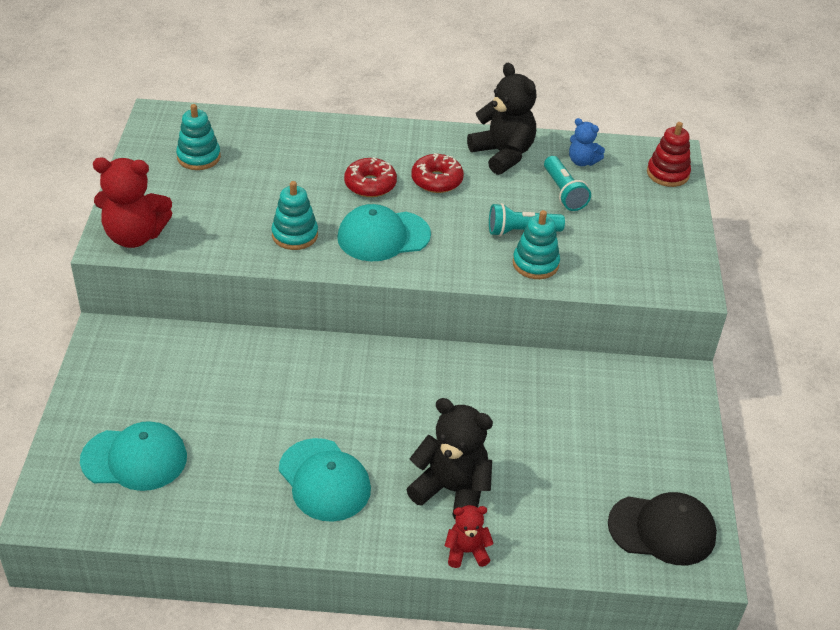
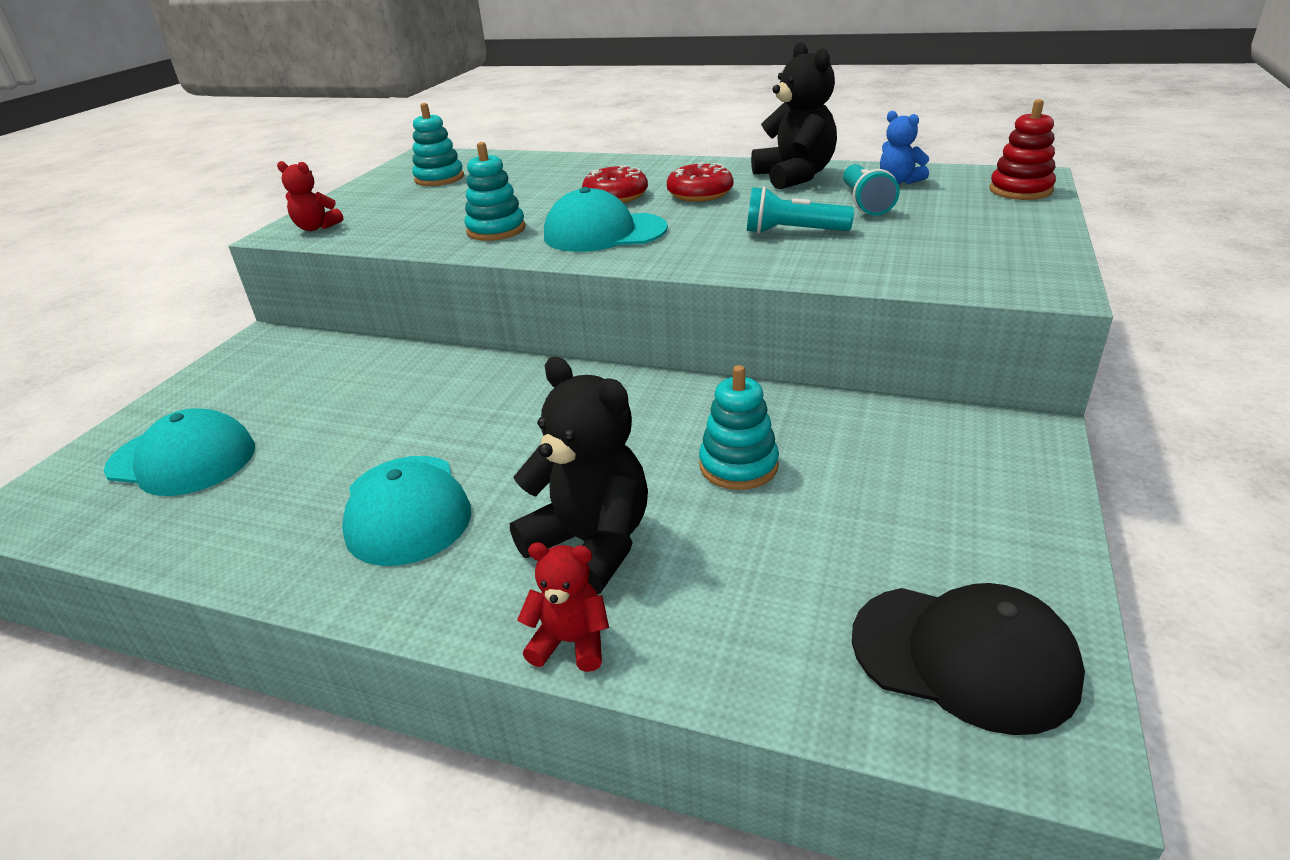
camera: 20 degrees right, 10 degrees down
(135, 236) = (316, 227): red teddy bear -> red teddy bear, size x0.54
(535, 264) = (801, 259): turquoise stacking toy -> turquoise stacking toy (738, 466)

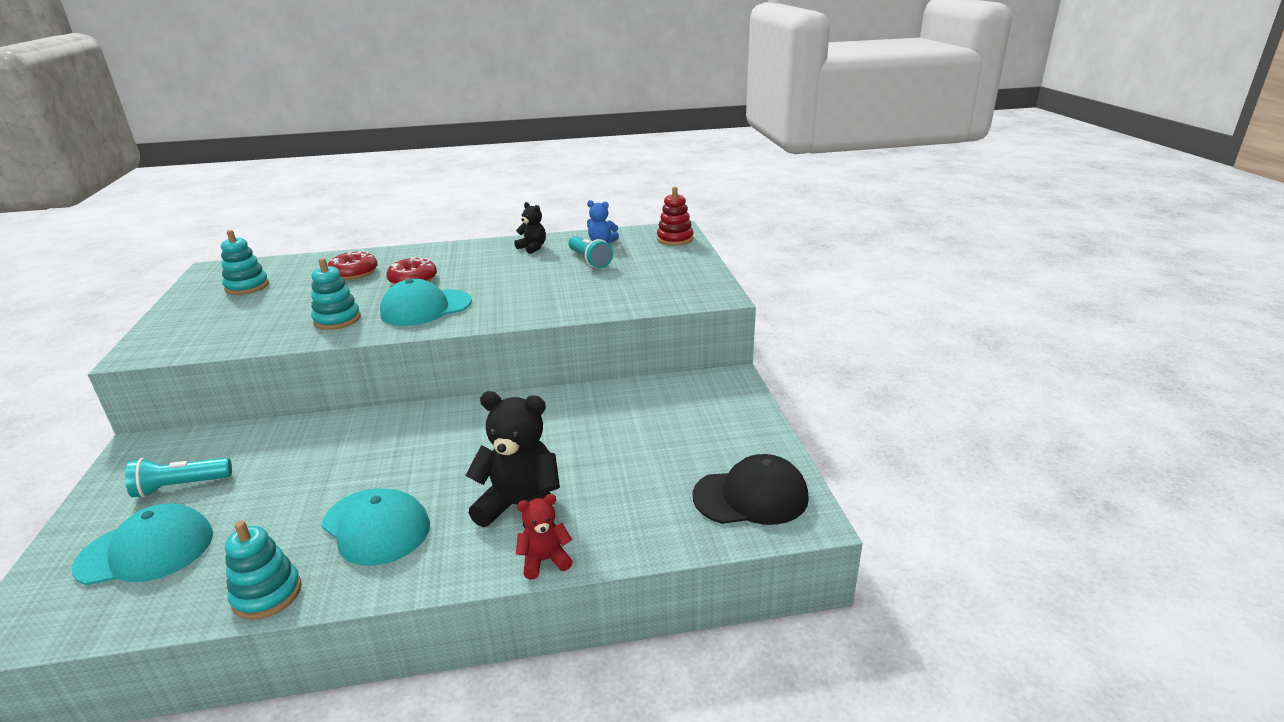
camera: 30 degrees left, 5 degrees down
(316, 227) = (167, 344): red teddy bear -> none
(700, 194) = (475, 269): red donut -> red donut (354, 273)
(738, 466) = (584, 438): turquoise stacking toy -> turquoise stacking toy (267, 594)
(792, 232) = (556, 287): turquoise flashlight -> turquoise flashlight (181, 486)
(794, 176) = (532, 248): black teddy bear -> black teddy bear, size x0.54

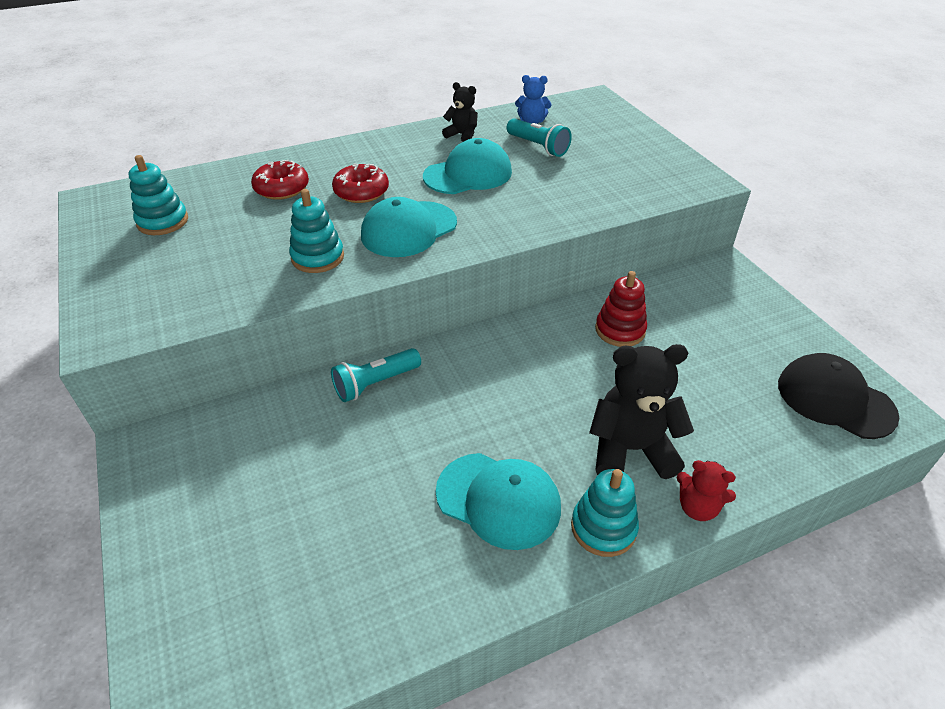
camera: 15 degrees left, 15 degrees up
(146, 550) = (260, 581): turquoise cap -> turquoise cap (468, 174)
(181, 486) = (236, 490): turquoise flashlight -> turquoise flashlight (375, 383)
(267, 594) = (443, 606): turquoise stacking toy -> turquoise stacking toy (603, 528)
(545, 560) = (697, 507): red teddy bear -> red teddy bear turned 120 degrees counterclockwise
(675, 239) = (605, 111): red stacking toy -> red stacking toy (620, 330)
(751, 496) = (835, 399): black cap -> black cap turned 120 degrees counterclockwise

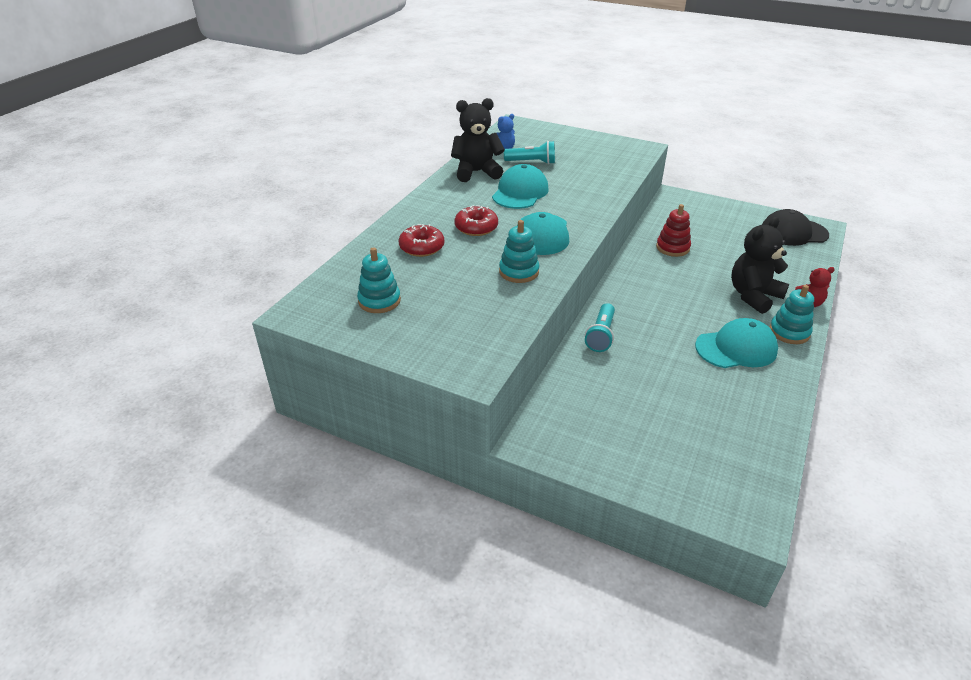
camera: 40 degrees left, 5 degrees down
(462, 135) = (476, 172): black teddy bear -> black teddy bear, size x1.84

